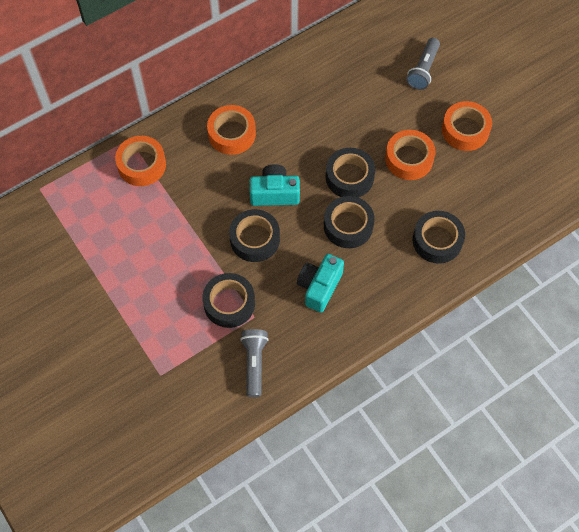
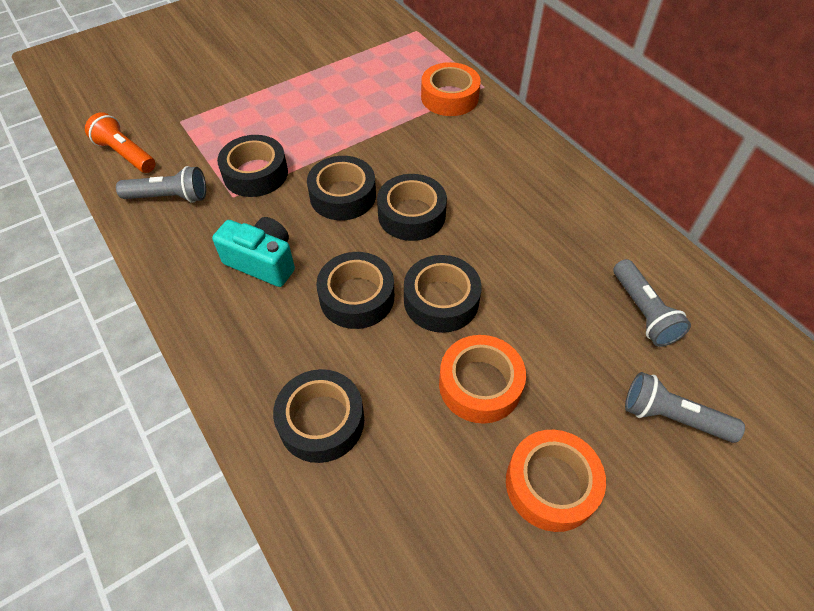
camera: 90 degrees right, 10 degrees down
(202, 410) = (125, 154): none -> orange flashlight
(232, 134) = (502, 172): orange tape -> none
(274, 193) = (411, 215): turquoise camera -> black tape
(355, 70) = (643, 312): none -> grey flashlight

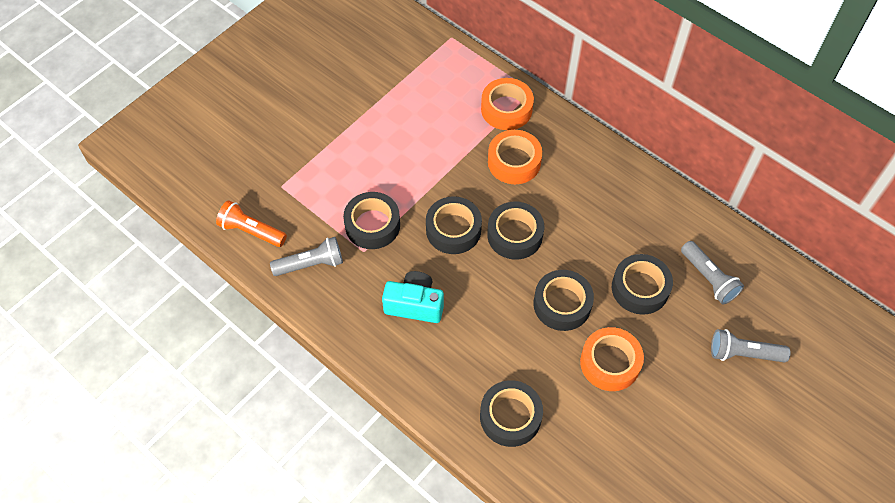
camera: 15 degrees left, 5 degrees up
(357, 297) = (499, 317): black tape -> black tape (640, 288)
(551, 484) = (676, 420): orange tape -> orange tape (514, 162)

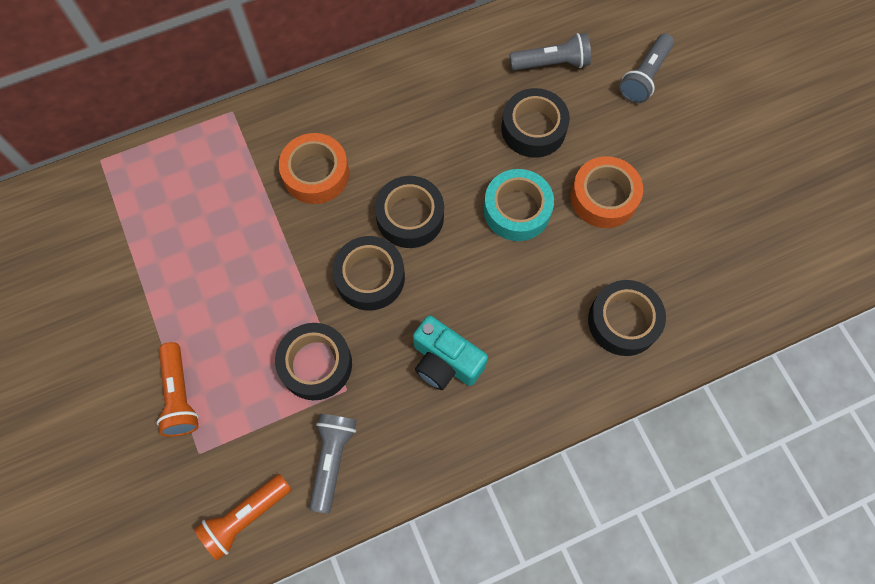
camera: 65 degrees left, 10 degrees up
(313, 158) = (180, 395): none -> orange flashlight
(414, 305) = (445, 362): turquoise camera -> turquoise camera turned 90 degrees counterclockwise
(506, 109) = (241, 149): orange tape -> none
(562, 304) = (517, 210): black tape -> turquoise tape

